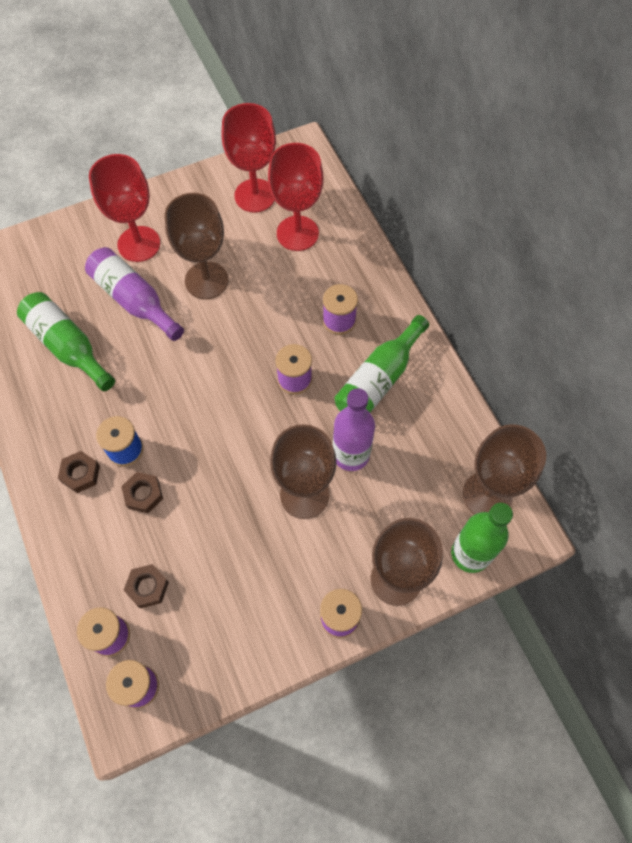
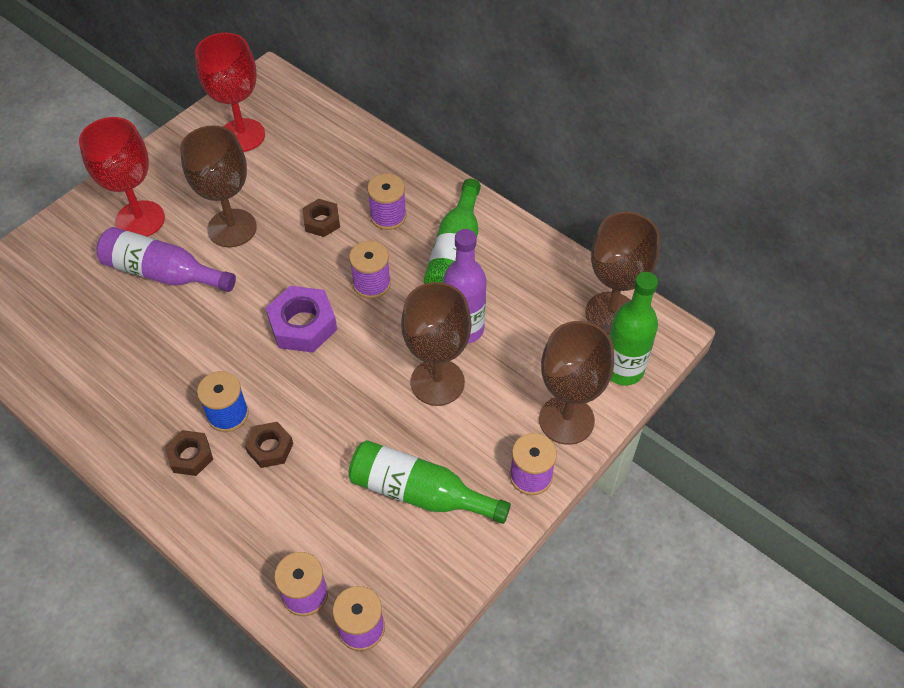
camera: 25 degrees left, 10 degrees down
(68, 346) = (112, 342): green bottle -> green bottle (420, 492)
(147, 587) = (321, 532): brown nut -> brown nut (321, 221)
(221, 394) = (303, 325): none -> purple nut
(297, 233) = (304, 154): red goblet -> none

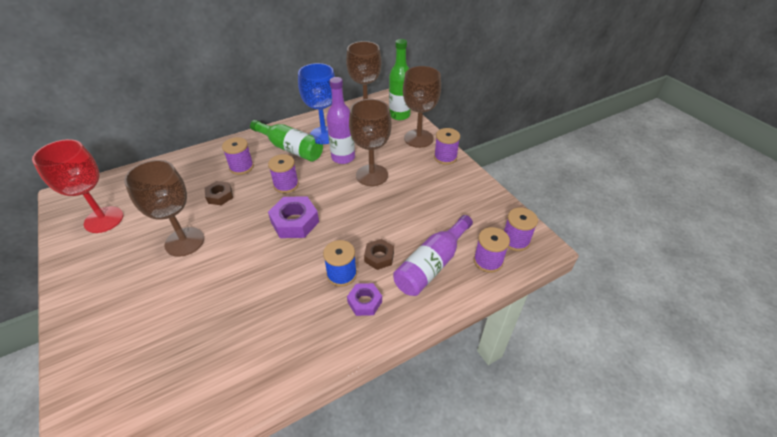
camera: 70 degrees left, 10 degrees down
(140, 219) = (124, 296): red goblet -> none
(163, 273) = (191, 290): purple bottle -> purple bottle (432, 264)
(190, 456) = (364, 302): brown nut -> purple nut
(420, 492) = (439, 198): green bottle -> none
(508, 282) = (324, 135): none -> blue goblet

